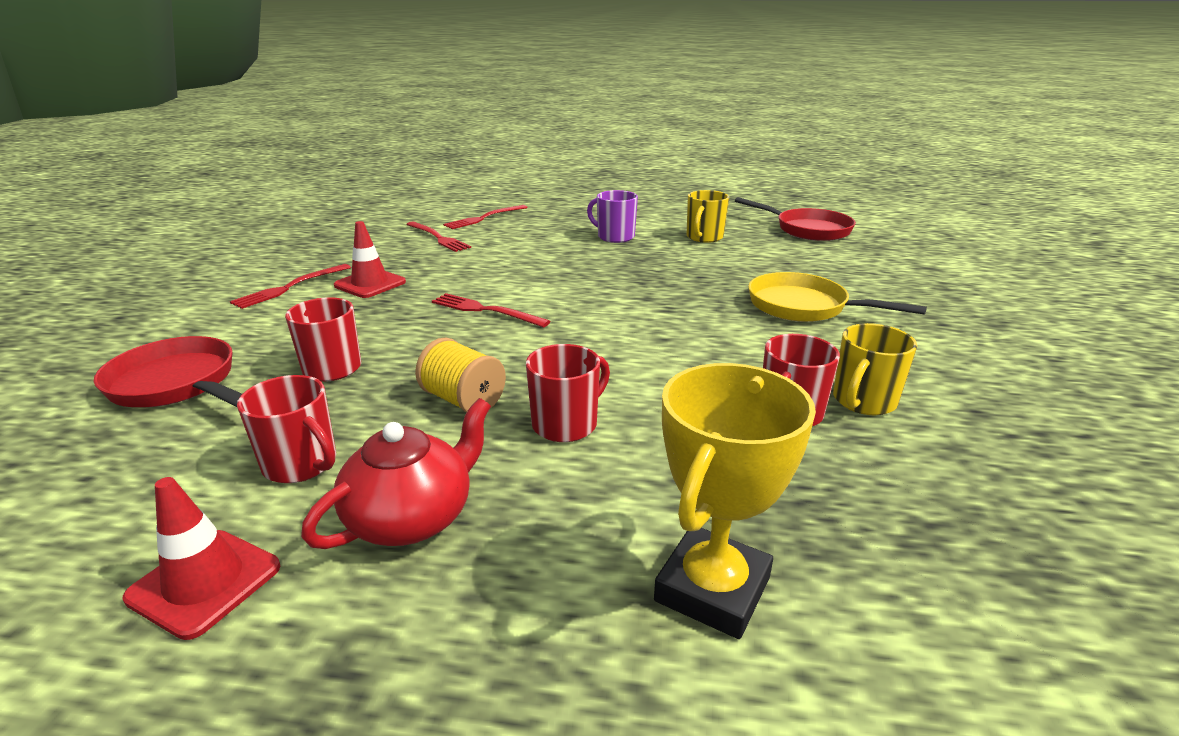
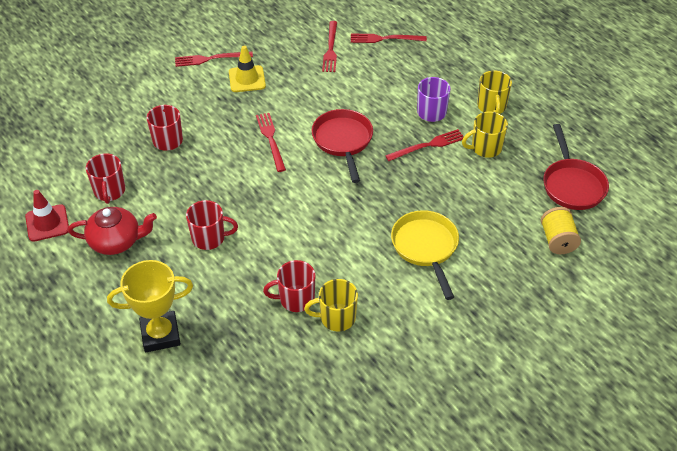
camera: 45 degrees right, 20 degrees up
(177, 384) = (110, 113): red pan -> red pan (343, 141)
(370, 284) = (247, 79): red traffic cone -> yellow traffic cone
(463, 400) = (191, 197): yellow spool -> yellow spool (557, 240)
(656, 253) = (428, 145): none -> red fork
(657, 219) = (491, 107): none -> yellow mug

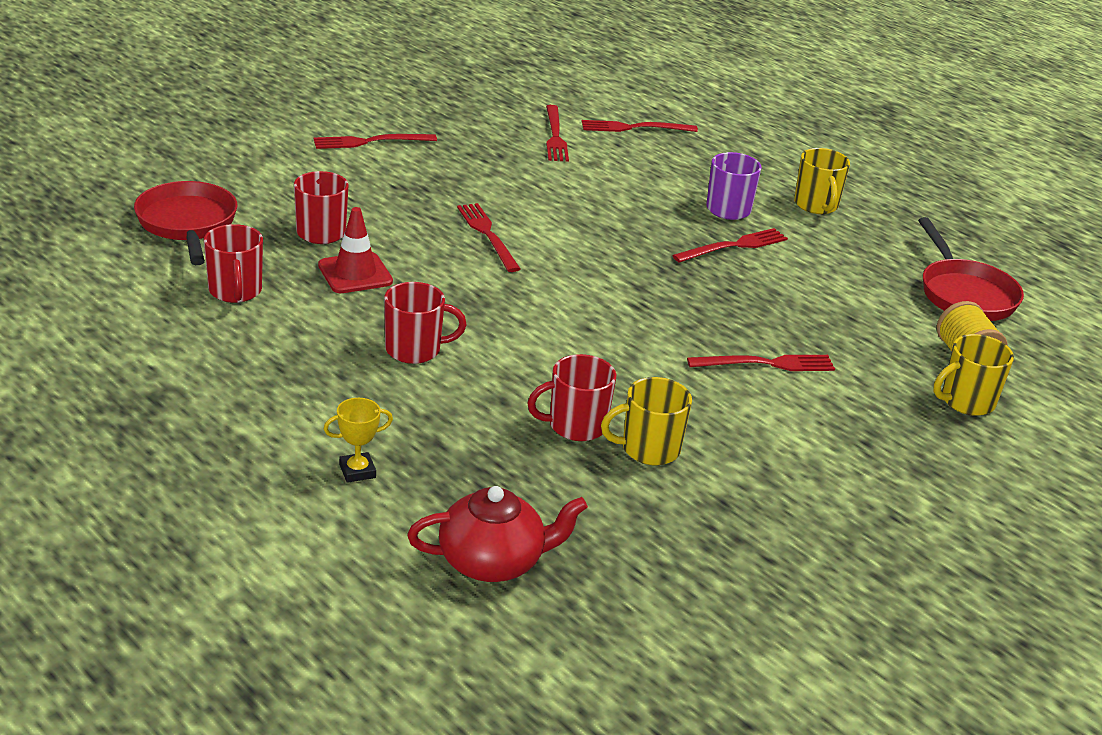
camera: 10 degrees left, 15 degrees down
(47, 223) = (134, 329): red traffic cone -> red traffic cone (355, 273)
(116, 241) = (258, 352): red teapot -> red teapot (493, 561)
(160, 334) = (357, 471): yellow trophy -> yellow trophy, size x0.49
(247, 79) = (433, 166): yellow traffic cone -> none
(343, 141) = (602, 239): red pan -> red pan (187, 224)
(425, 247) = (766, 364): yellow pan -> red fork
(485, 148) = (821, 251): yellow mug -> yellow mug (966, 401)

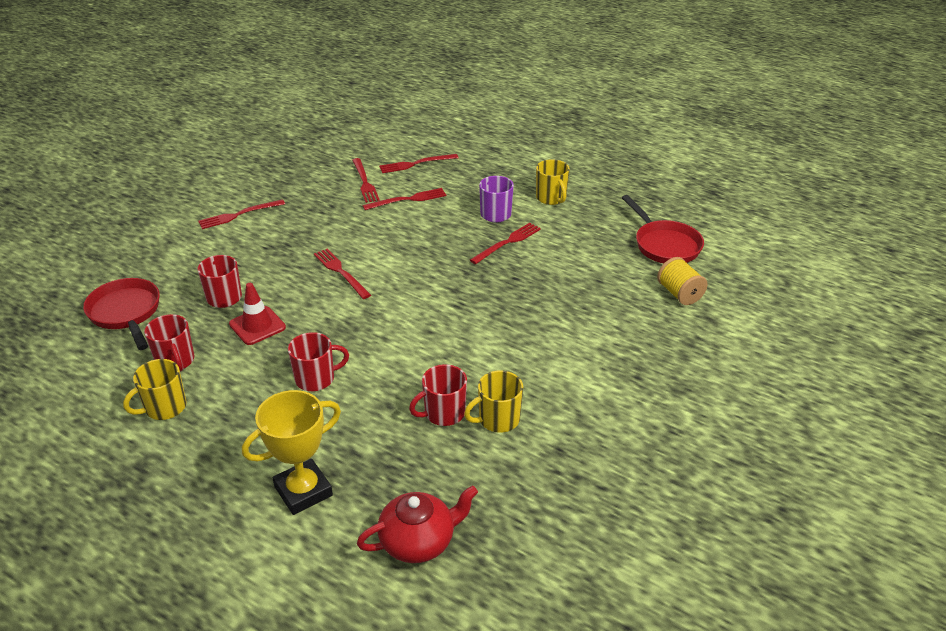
camera: 10 degrees left, 5 degrees up
(357, 471) = (303, 491): yellow trophy -> yellow trophy, size x2.02
(766, 364) = (555, 331): red fork -> red fork (408, 200)
(966, 401) = (690, 328): yellow mug -> yellow mug (164, 408)

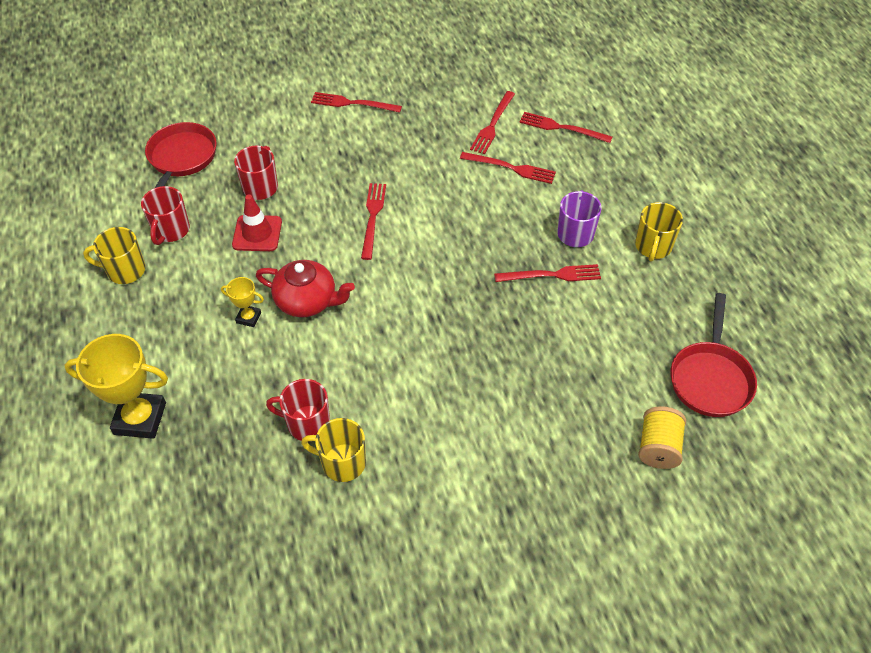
camera: 40 degrees right, 15 degrees up
(316, 379) = (248, 317): red mug -> yellow trophy
(418, 541) = (170, 529): red teapot -> red teapot (307, 301)

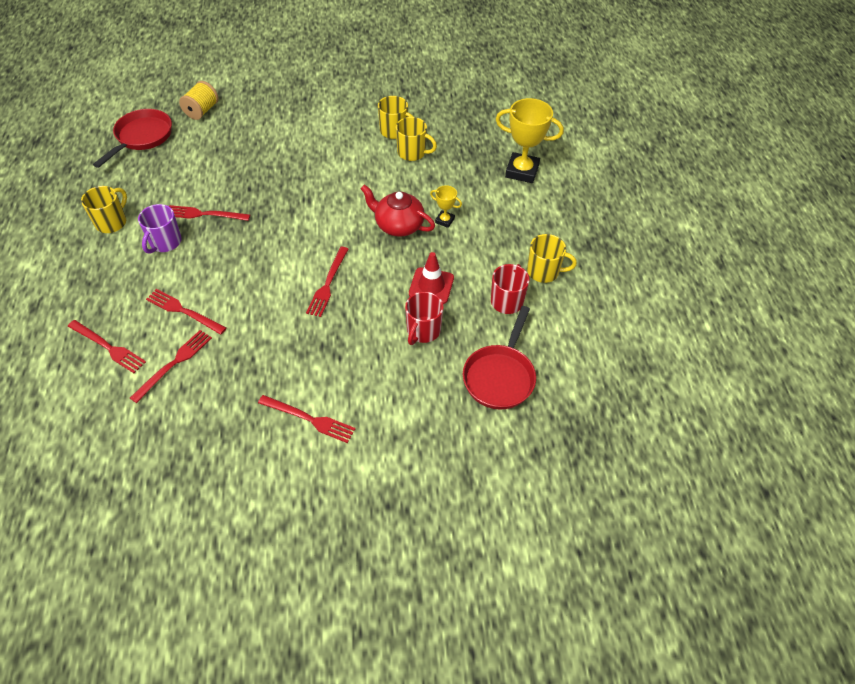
camera: 170 degrees left, 0 degrees up
(307, 423) = (412, 153): red mug -> yellow mug

